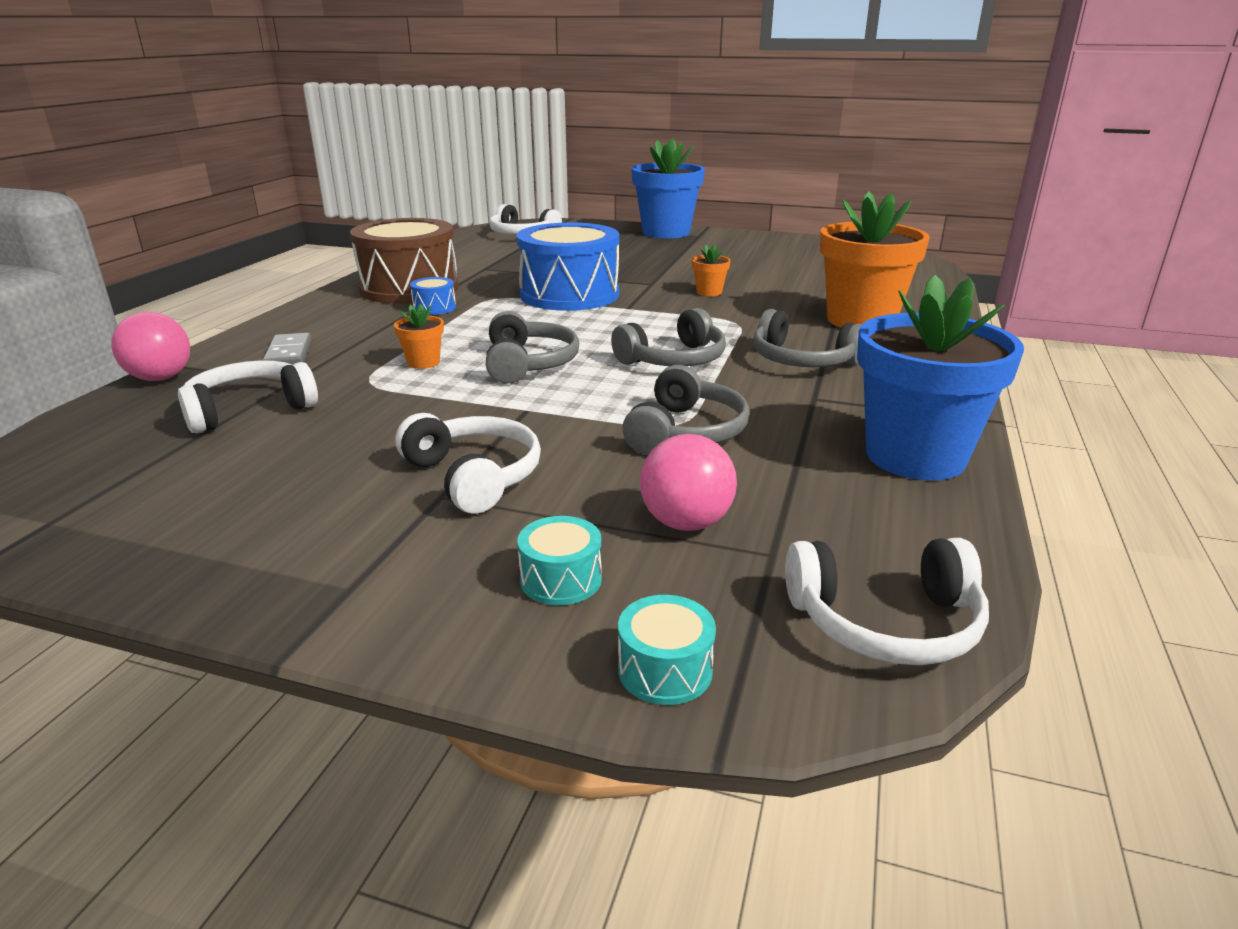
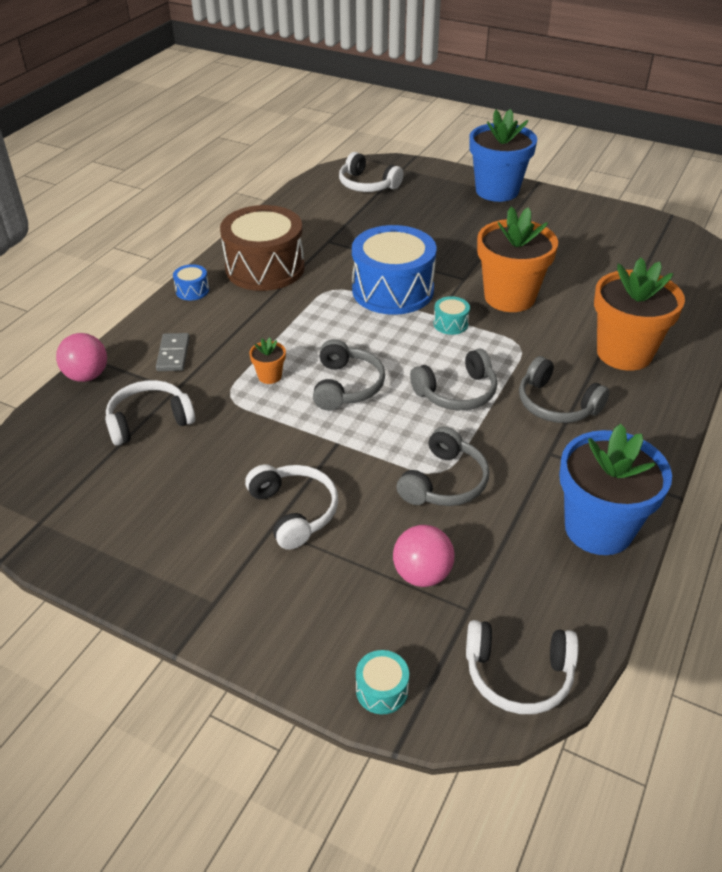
camera: 10 degrees right, 15 degrees up
(434, 308) = (283, 300): blue drum -> blue drum (192, 290)
(561, 579) = (336, 613): turquoise drum -> turquoise drum (450, 324)
(709, 292) = (509, 297): orange flower pot -> orange flower pot, size x2.38

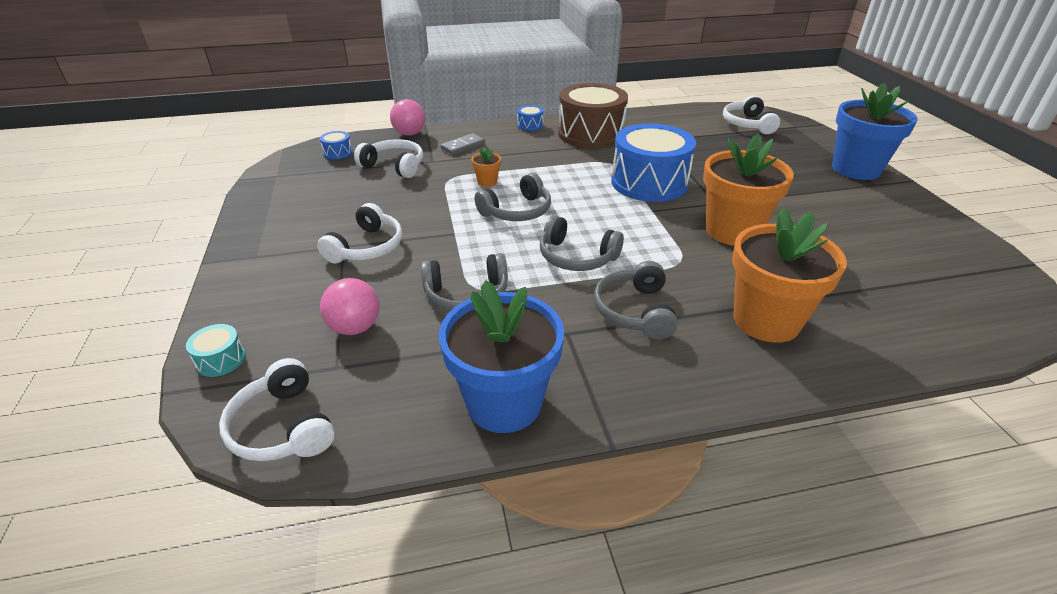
camera: 50 degrees right, 5 degrees down
(52, 449) = (338, 153): none -> blue drum
(450, 324) = (652, 220): turquoise drum -> none

